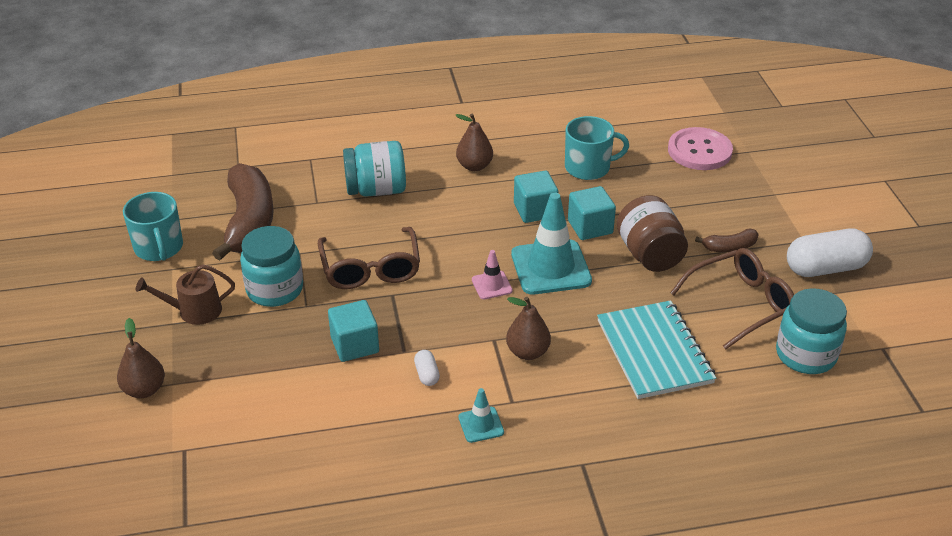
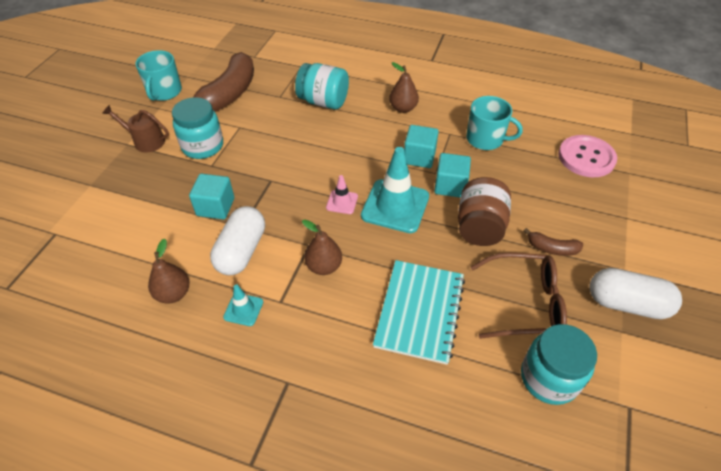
camera: 30 degrees right, 10 degrees up
(144, 390) = (72, 182): brown pear -> brown pear (173, 293)
(370, 269) = (272, 156): brown glasses -> none
(427, 374) = (241, 251): white capsule -> white capsule, size x2.24

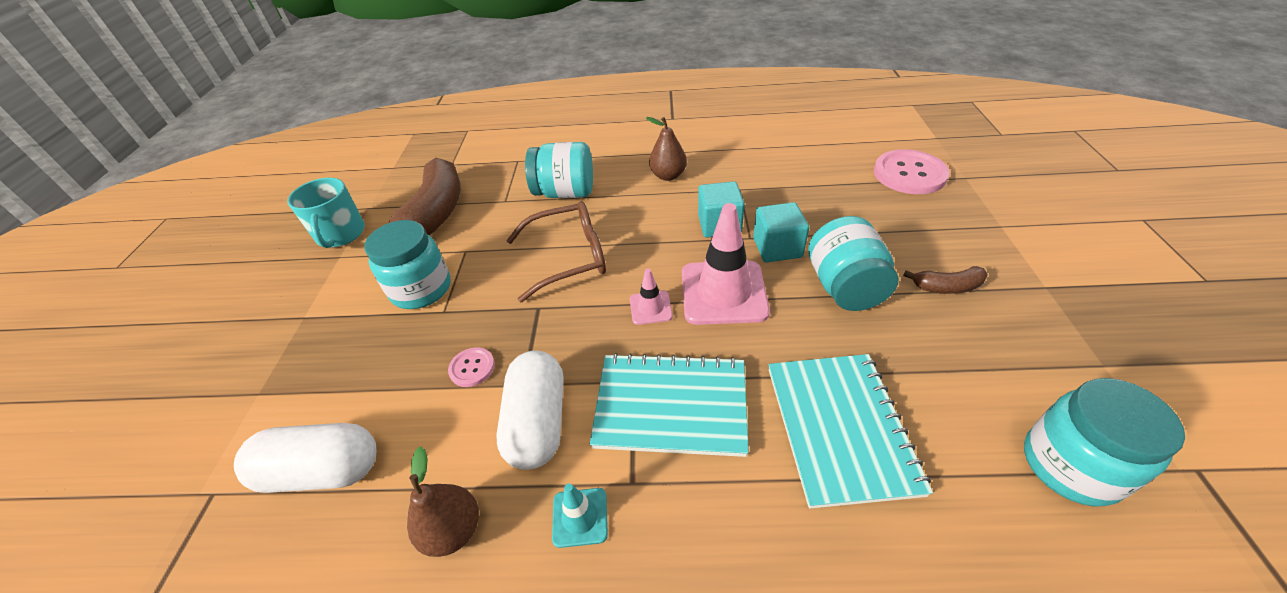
camera: 15 degrees left, 5 degrees down
(145, 141) = (332, 305): brown watering can -> none
(215, 207) = (472, 368): turquoise cube -> pink button
(324, 266) = (671, 405): brown pear -> turquoise notebook
(395, 206) = (723, 292): turquoise traffic cone -> pink traffic cone
(479, 227) = (844, 287): brown jar -> turquoise jar
(485, 139) = (785, 184): turquoise mug -> none
(525, 303) = (964, 368): brown glasses -> brown glasses (569, 257)
(627, 304) = (1081, 328): white capsule -> white capsule (323, 471)

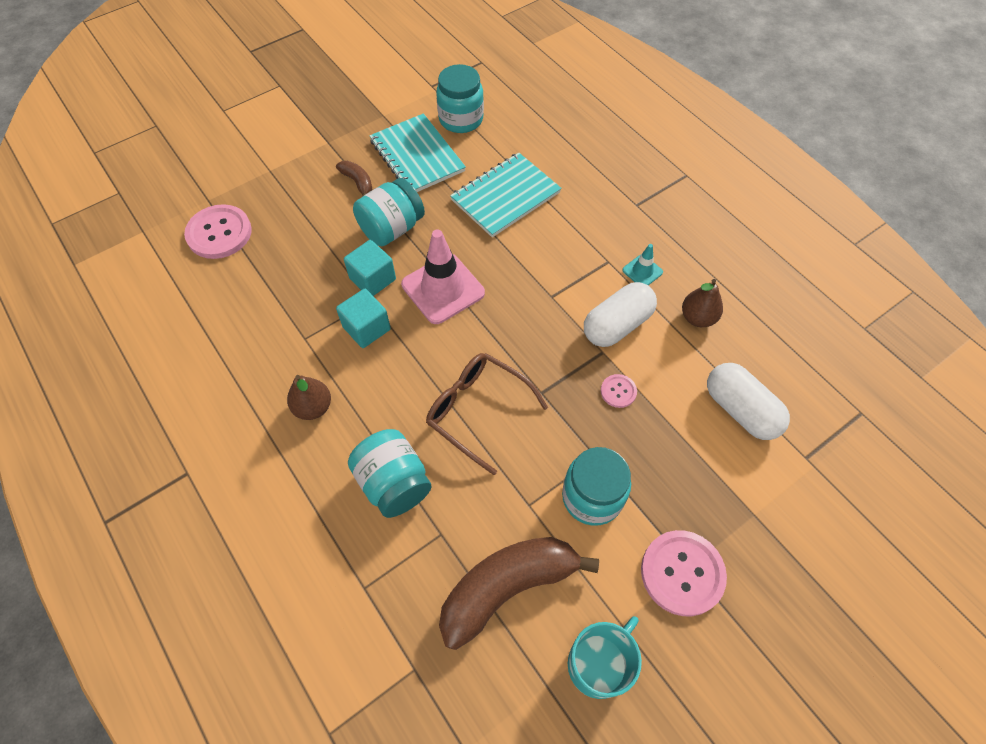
camera: 130 degrees left, 15 degrees up
(308, 309) = (682, 573): none -> pink button
(650, 308) = (488, 322): pink traffic cone -> none
(671, 405) = (552, 269): turquoise notebook -> turquoise notebook (417, 156)

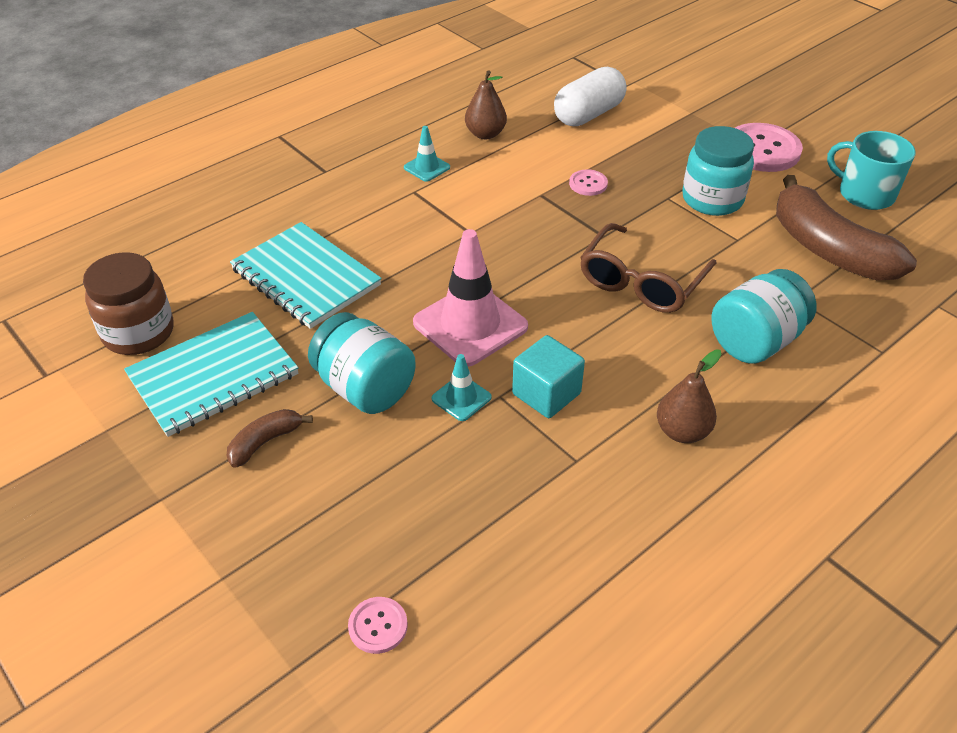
camera: 95 degrees left, 15 degrees down
(219, 233) = (378, 626): pink button -> pink button, size x0.49
(372, 279) = (461, 398): turquoise cube -> turquoise traffic cone
(461, 119) = (138, 333): turquoise jar -> brown jar
(617, 325) = (504, 185): white capsule -> none

